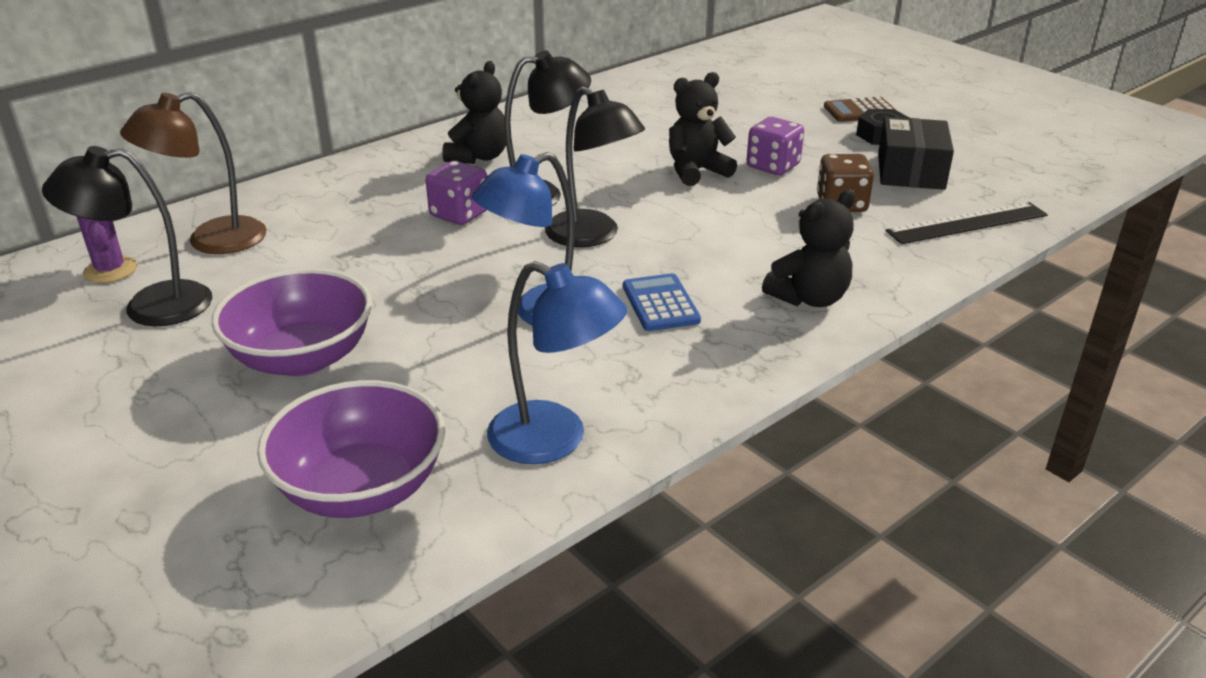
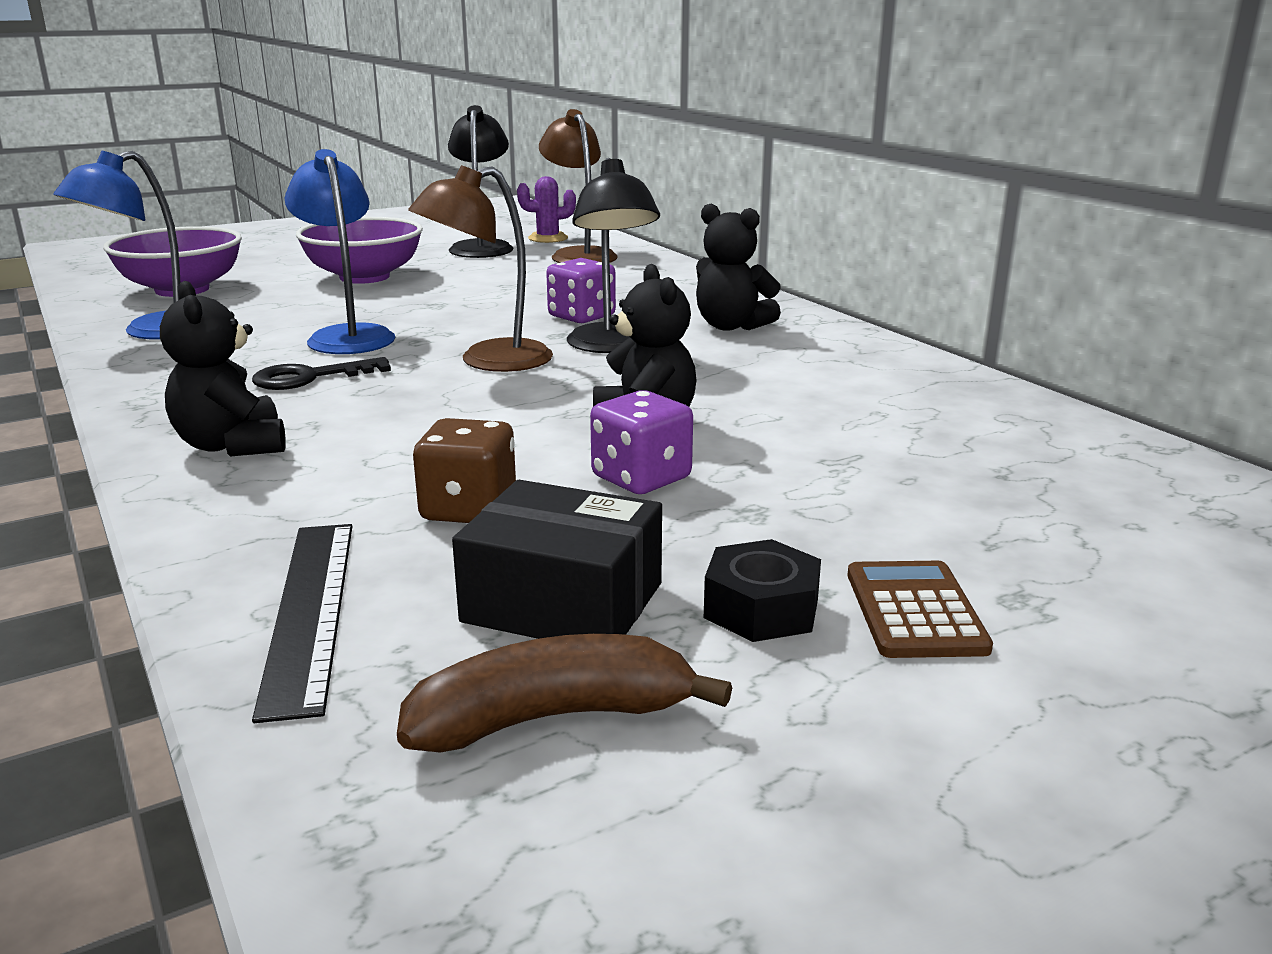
camera: 100 degrees right, 10 degrees down
(592, 236) = (489, 361): black lamp -> brown lamp
(660, 304) = (310, 377): blue calculator -> black key
(987, 165) = (551, 718): none -> brown banana

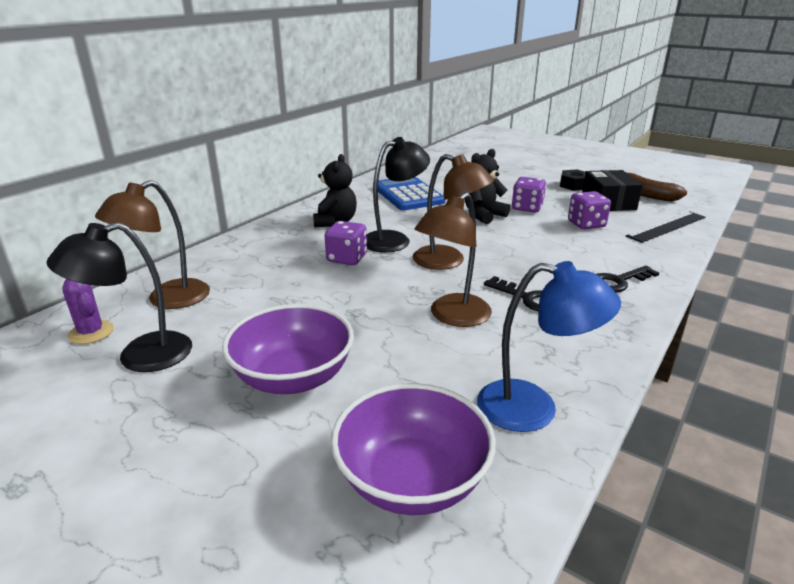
camera: 115 degrees left, 5 degrees up
(232, 446) = (618, 281): black teddy bear -> black key
(347, 336) = (452, 316): blue lamp -> brown lamp
(469, 509) = (586, 224): brown dice -> purple dice
(836, 390) = (407, 194): none -> blue calculator
(914, 611) = (550, 174): brown calculator -> none

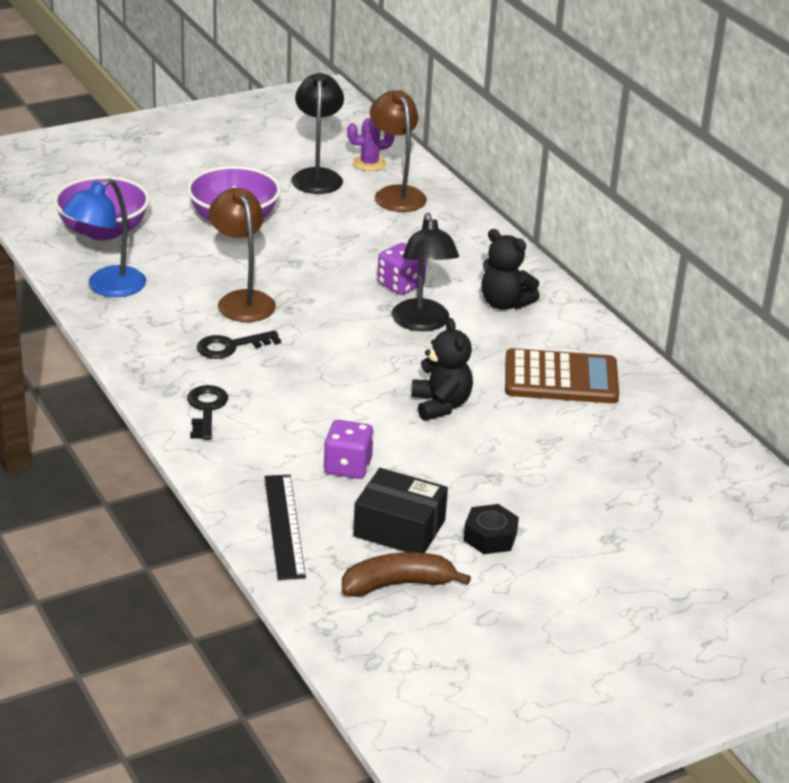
camera: 115 degrees right, 5 degrees up
(407, 194) = (561, 378): blue calculator -> brown calculator
(448, 261) = (342, 335): brown lamp -> none
(527, 208) = (438, 449): purple dice -> none

